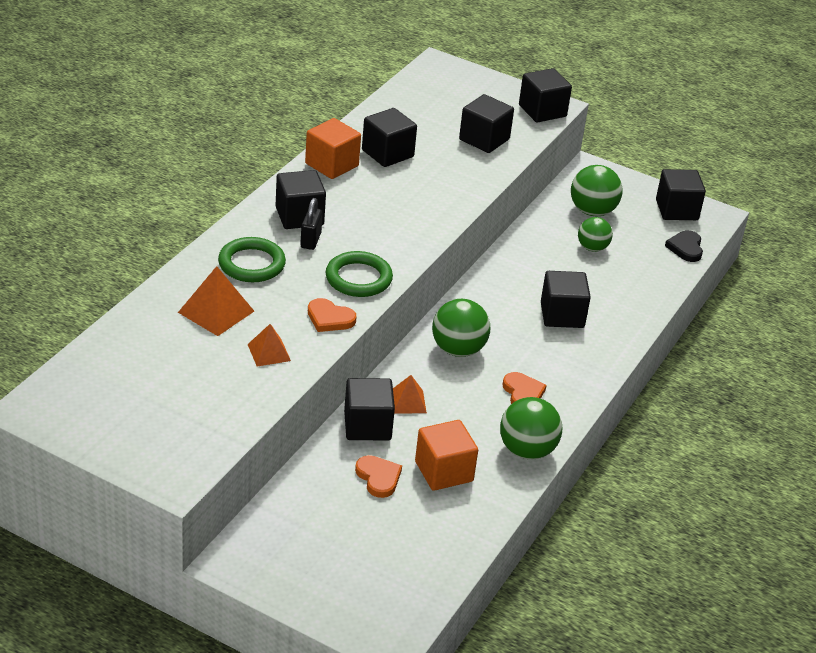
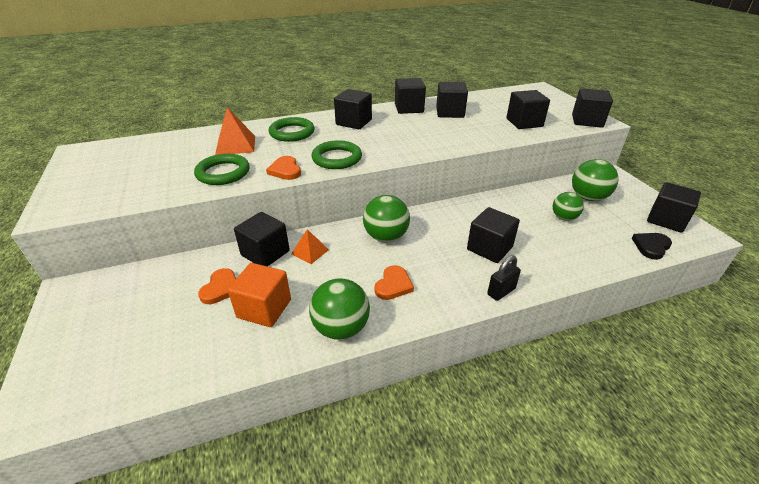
camera: 45 degrees right, 0 degrees up
(269, 352) = (223, 173): orange pyramid -> green ring
(310, 240) = (341, 133): black padlock -> black padlock (501, 291)
(331, 165) = (409, 108): orange cube -> black cube

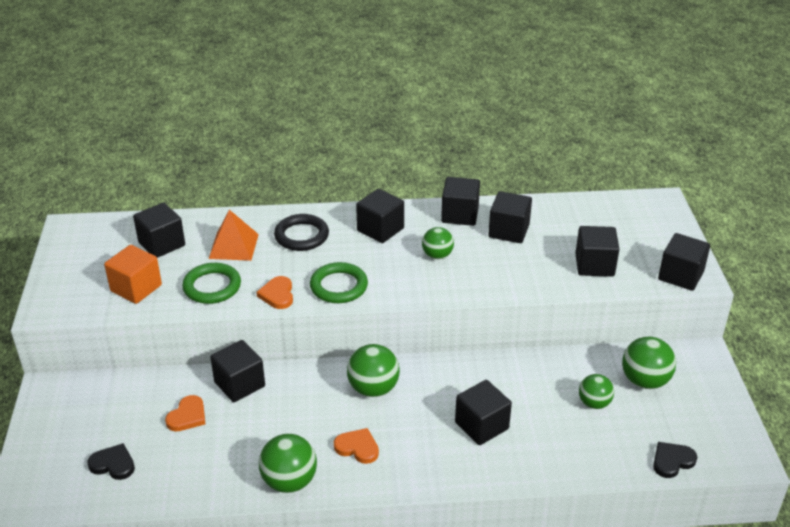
camera: 15 degrees right, 0 degrees up
(147, 349) = (113, 464): none -> black heart
(264, 308) = (223, 446): orange cube -> orange cube (136, 288)
(292, 133) = (301, 236): green ring -> black ring
(310, 251) = (286, 391): orange pyramid -> none
(393, 285) = (357, 447): orange heart -> orange heart turned 105 degrees counterclockwise
(406, 131) = (437, 255): none -> green ball
(501, 291) = (465, 478): black padlock -> none
(666, 220) = (720, 431): black cube -> black cube (162, 244)

